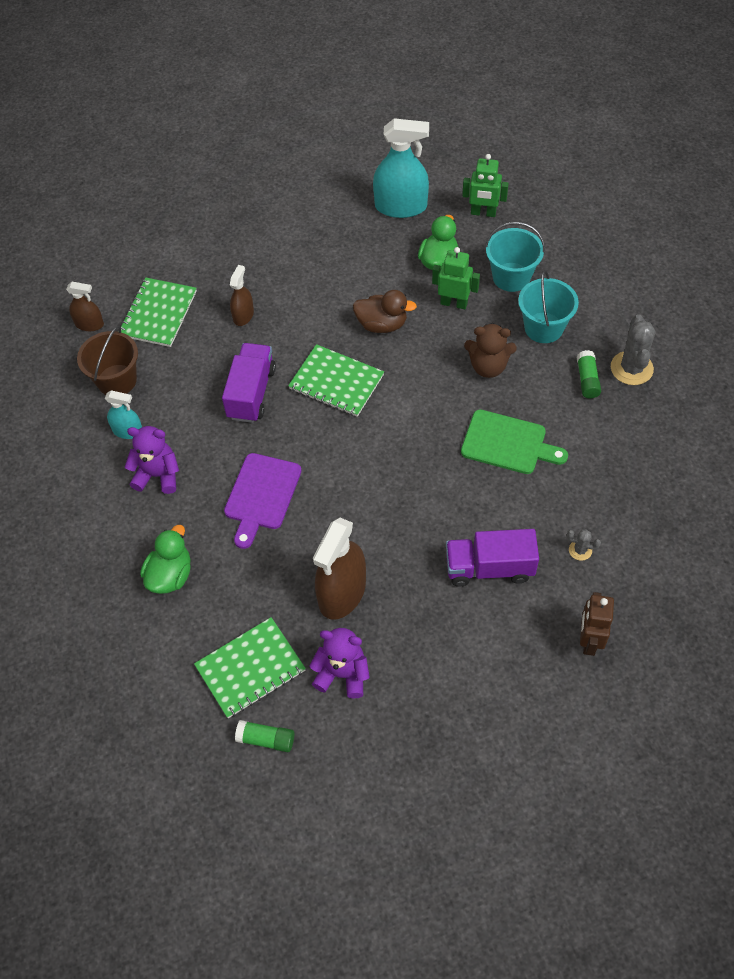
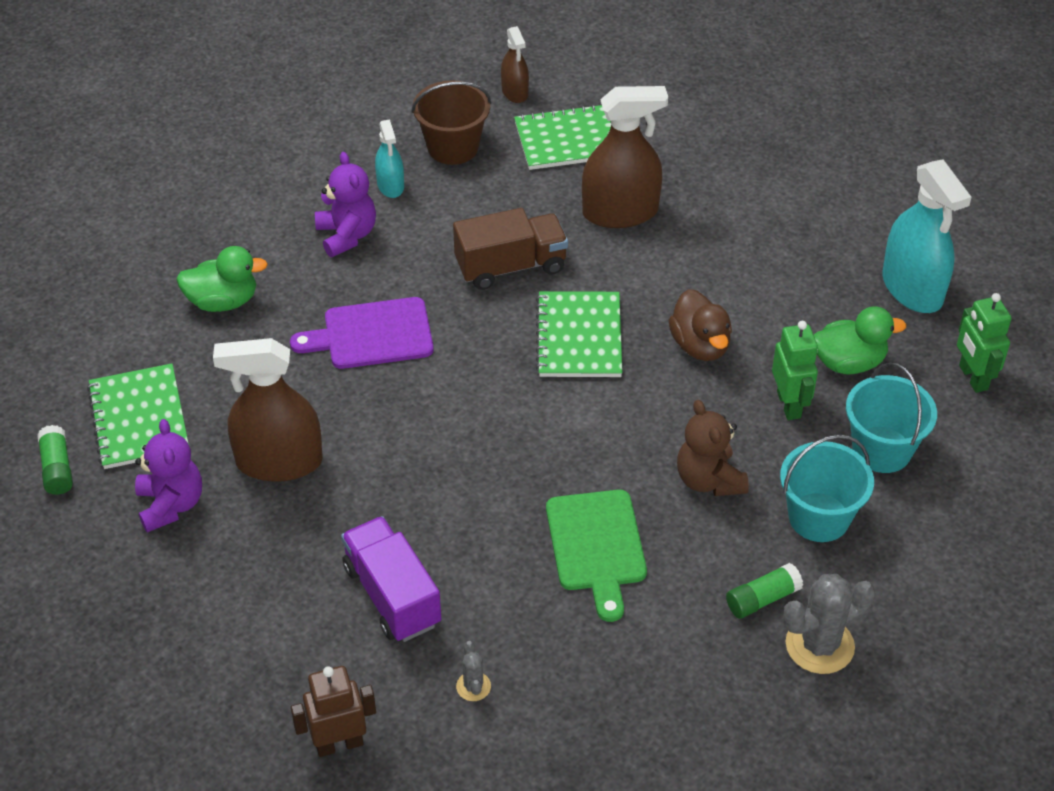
camera: 60 degrees right, 10 degrees down
(243, 315) = (620, 212): brown spray bottle -> brown spray bottle, size x1.87
(250, 668) = (139, 419): green notebook -> green notebook turned 45 degrees clockwise
(251, 393) = (510, 266): purple truck -> brown truck

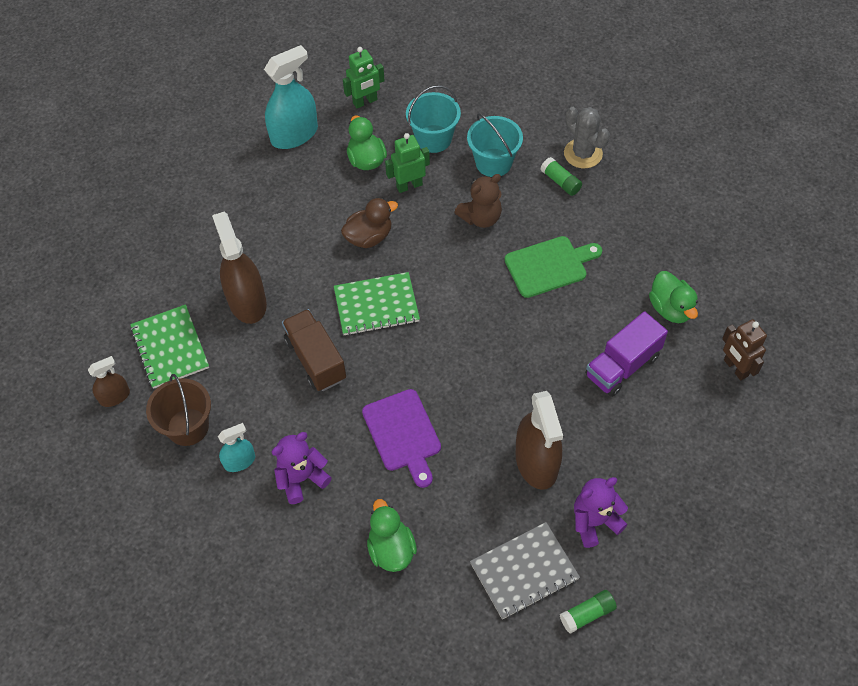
camera: 100 degrees left, 10 degrees up
(139, 419) = (524, 571): green notebook -> grey notebook
(473, 686) = (670, 309): grey cactus -> green duck

